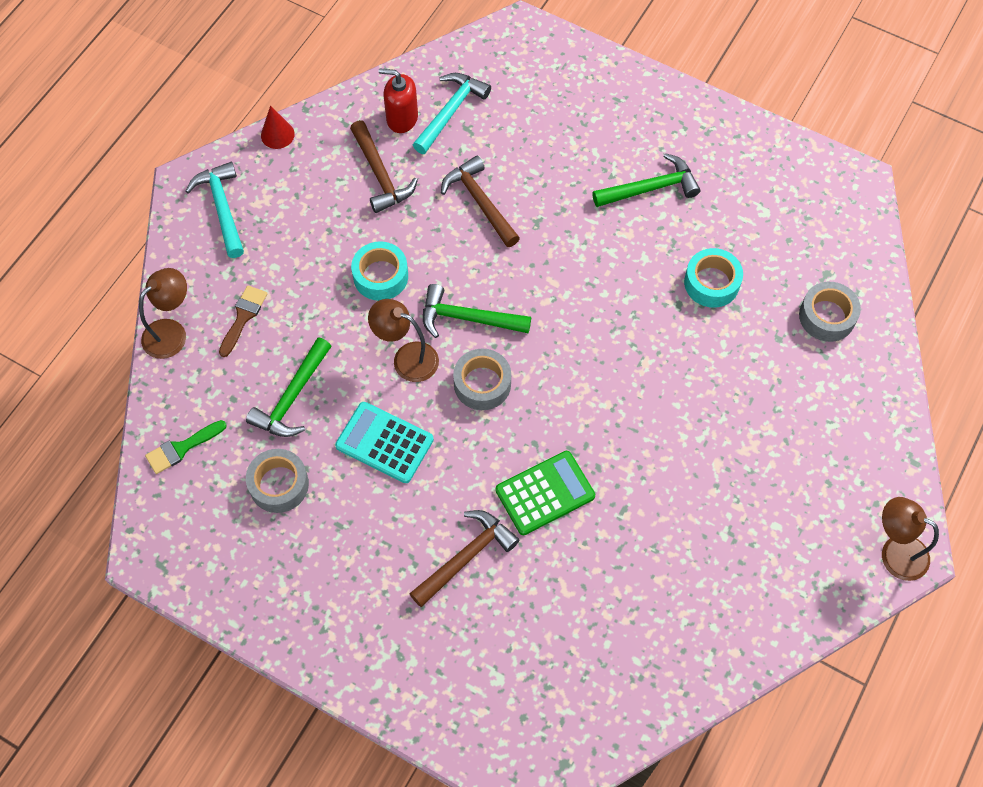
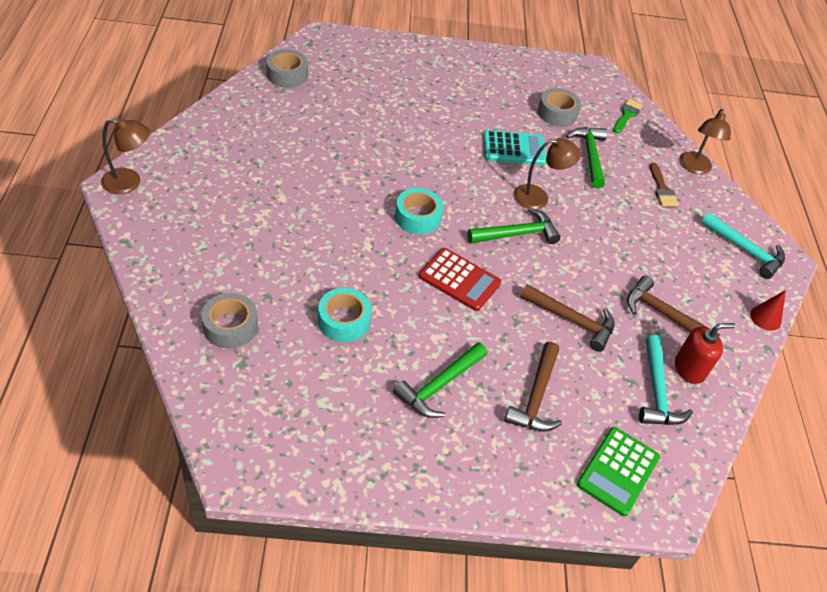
camera: 145 degrees right, 15 degrees down
(380, 276) = (599, 242): turquoise tape -> turquoise tape (417, 217)
(466, 557) = (421, 109): brown hammer -> brown hammer (536, 396)
(482, 384) = (477, 197): grey tape -> grey tape (287, 75)
(545, 493) = (394, 151): green calculator -> green calculator (618, 471)
(568, 286) = (459, 280): none -> red calculator

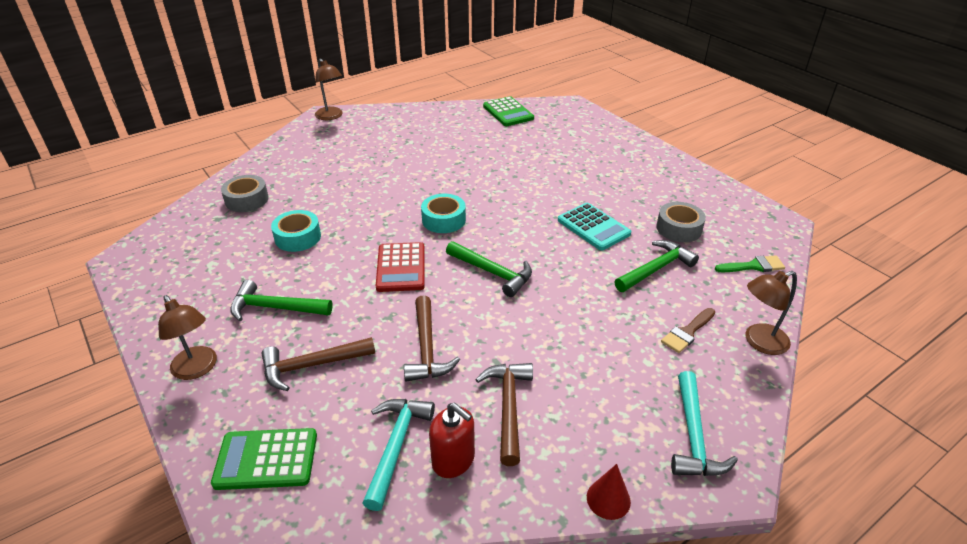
camera: 60 degrees right, 10 degrees down
(287, 75) = (508, 112): grey tape -> green calculator
(538, 197) = (554, 264): brown lamp -> brown lamp (197, 369)
(657, 391) = (396, 446): turquoise hammer -> turquoise hammer turned 135 degrees clockwise

